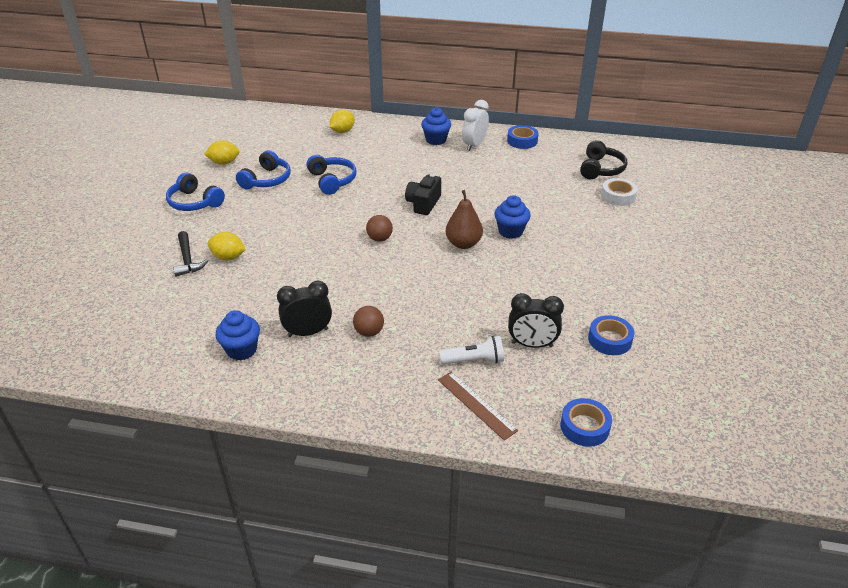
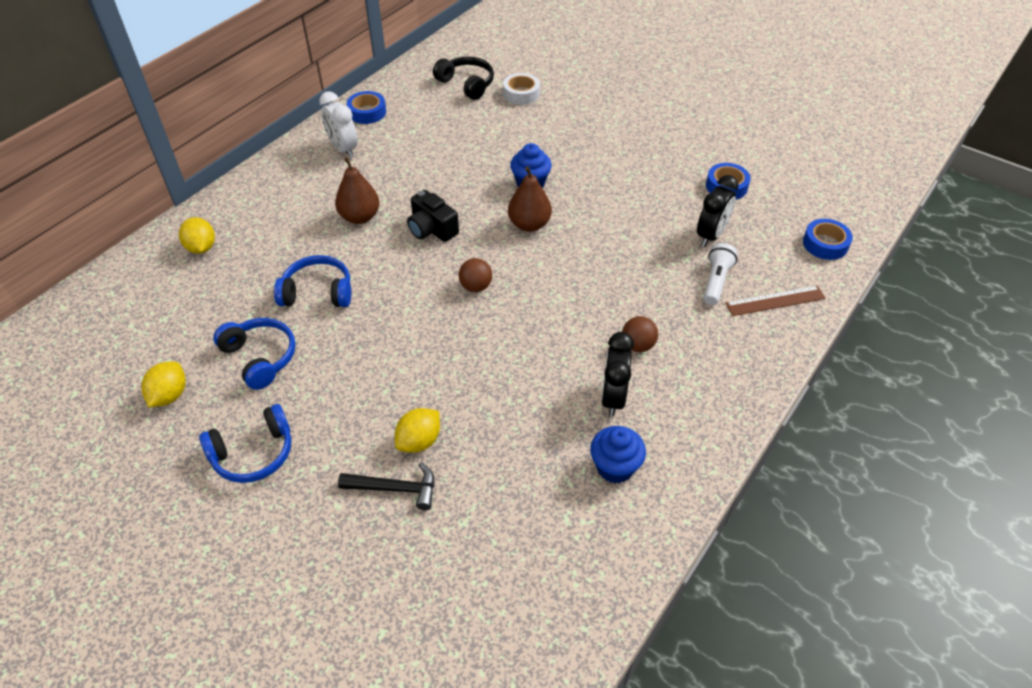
camera: 65 degrees left, 10 degrees up
(412, 173) = (360, 217): none -> brown pear
(436, 140) = (303, 174): blue cupcake -> none

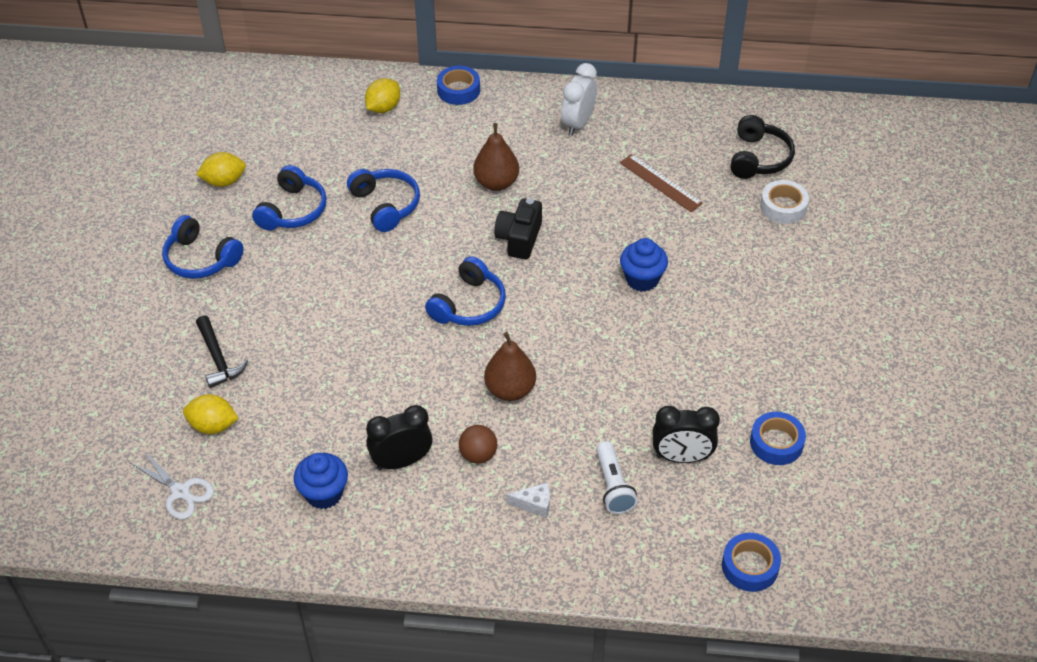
camera: 60 degrees right, 0 degrees up
(367, 112) = (645, 111): blue tape -> blue tape (458, 90)
(419, 441) = (272, 350): yellow lemon -> yellow lemon (213, 426)
(476, 286) = (468, 304): brown ball -> blue headphones
(529, 224) = (581, 305): brown pear -> brown pear (510, 390)
(541, 586) = (180, 492): none -> white scissors
(707, 332) = (534, 504): none -> white cheese
(716, 281) = (613, 486): white flashlight -> white flashlight turned 90 degrees clockwise
(775, 301) = (621, 547): brown ruler -> brown ruler (660, 183)

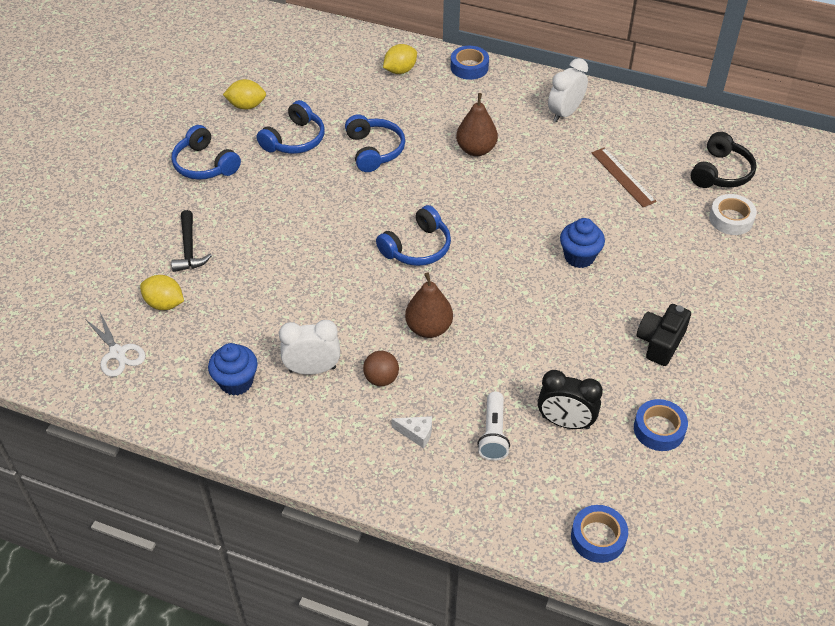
camera: 15 degrees right, 0 degrees up
(401, 461) = (312, 369): black clock -> white clock
(519, 239) = (480, 200): black camera -> black camera (660, 342)

